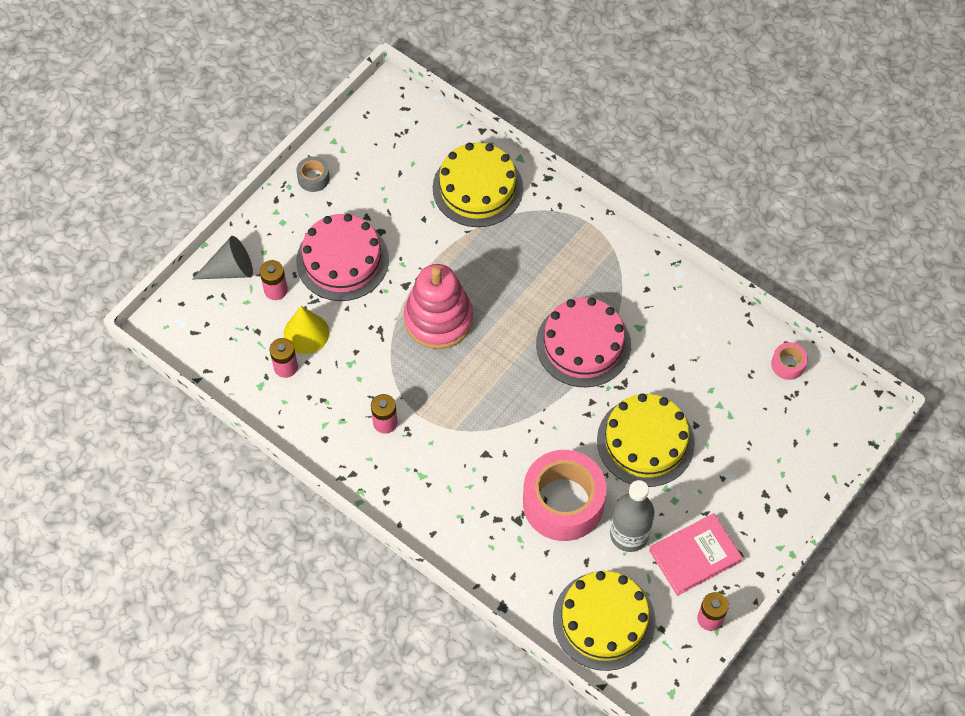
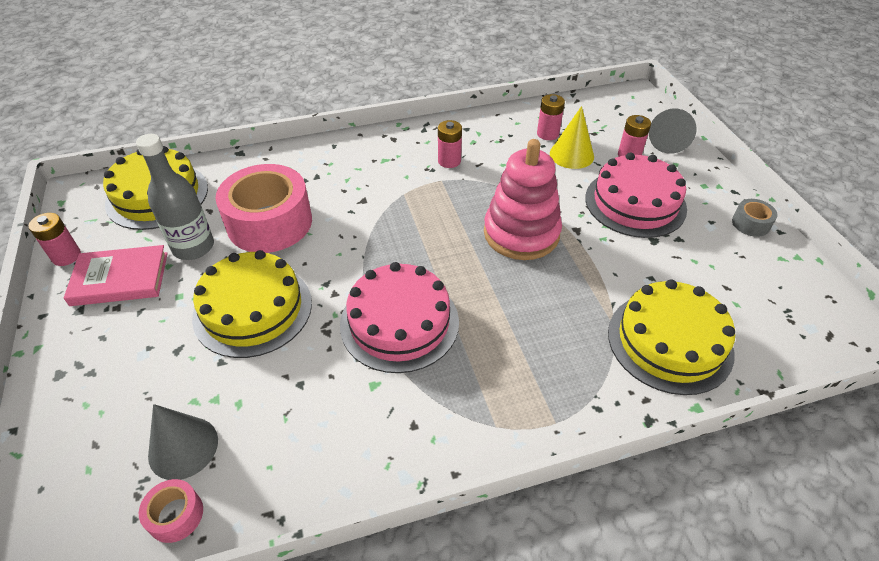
camera: 125 degrees right, 15 degrees down
(694, 555) = (120, 279): pink book -> pink book turned 75 degrees clockwise
(757, 394) = (183, 447): none -> grey cone

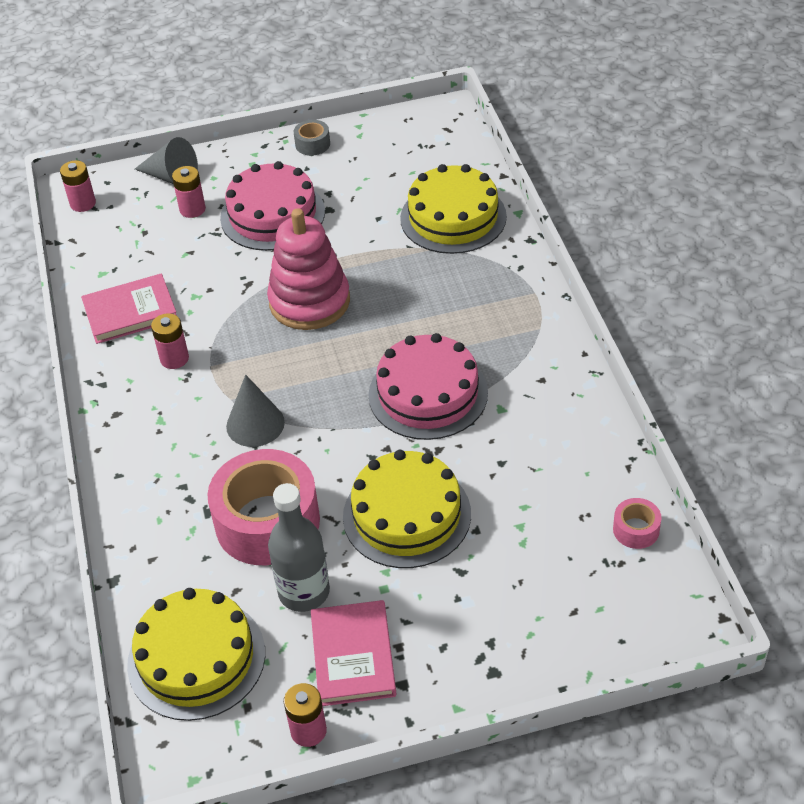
camera: 85 degrees left, 0 degrees up
(183, 447) = (573, 539): grey cone -> grey cone (255, 424)
(500, 135) = (130, 312): none -> pink book
(547, 134) = (137, 270): pink battery -> pink battery (83, 203)
(571, 155) = (182, 254): yellow cone -> none

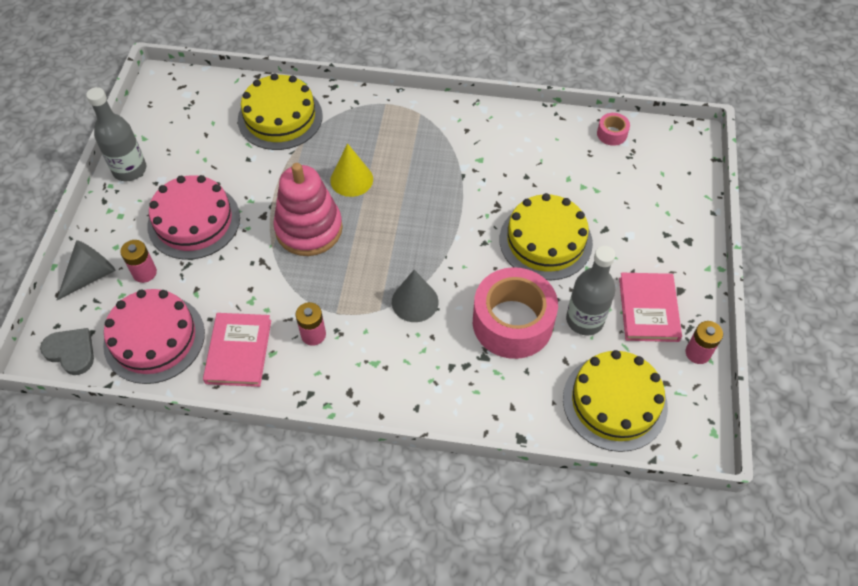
camera: 70 degrees left, 10 degrees up
(83, 203) = (71, 352): pink battery -> grey heart
(312, 144) = (129, 170): grey tape -> grey bottle
(353, 656) = (648, 309): pink book -> pink book turned 75 degrees clockwise
(399, 308) = (351, 179): none -> yellow cone
(428, 394) = (444, 192): pink cake -> pink cake (154, 338)

